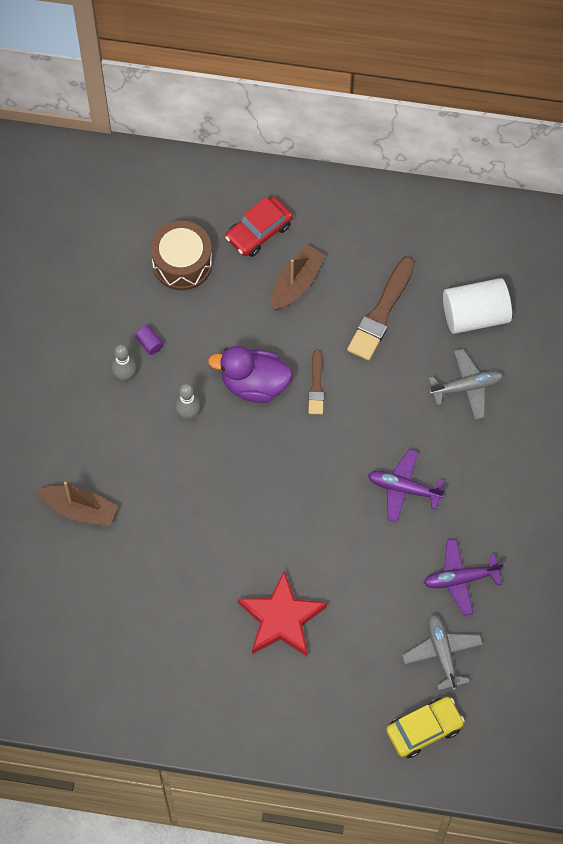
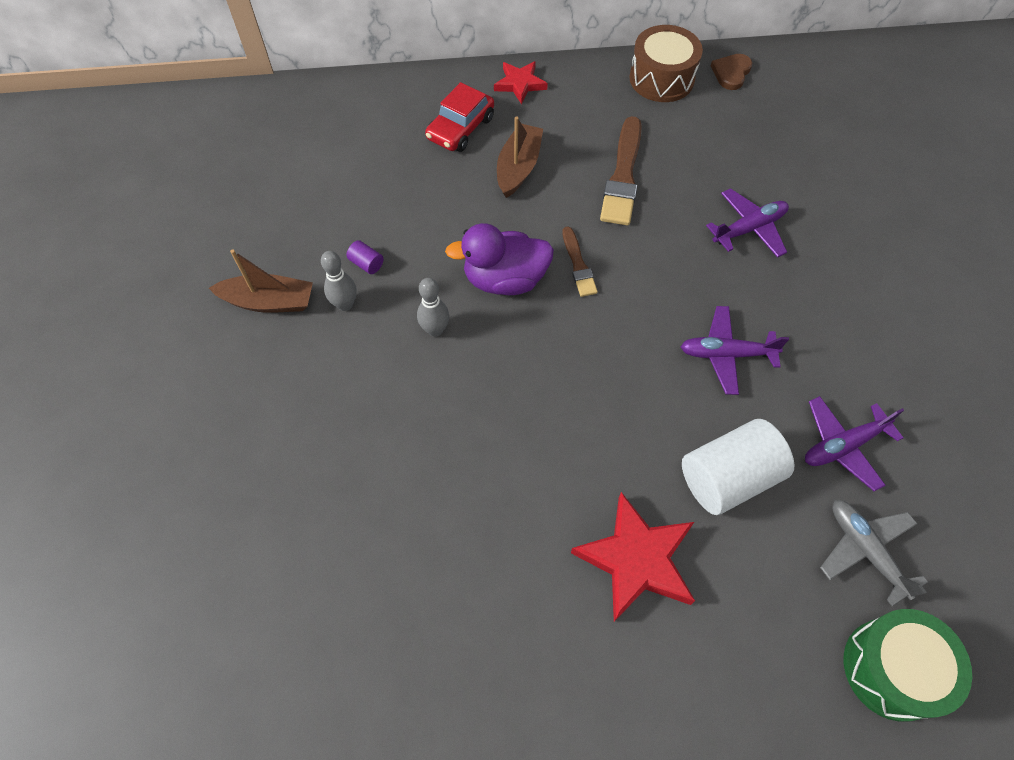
camera: 15 degrees left, 5 degrees down
(80, 509) = (322, 481): brown boat -> brown boat (269, 302)
(182, 263) = (383, 175): brown drum -> brown drum (661, 79)
(324, 197) = (520, 84): none -> red star
(424, 729) = (892, 669): yellow car -> green drum
(466, 387) = (749, 229): grey plane -> purple plane
(475, 315) = (725, 157): white cylinder -> white cylinder (728, 478)
(517, 229) = (731, 73): none -> brown heart

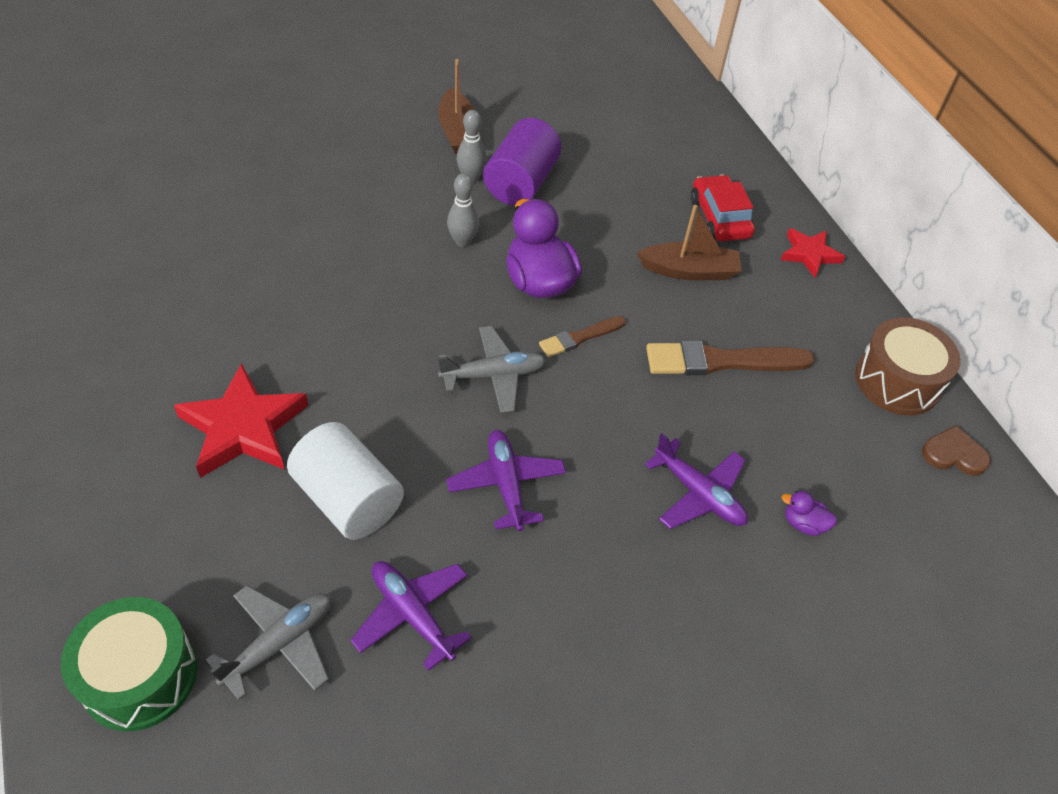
camera: 70 degrees right, 10 degrees down
(366, 264) = (521, 183): purple cylinder -> purple cylinder, size x2.49
(460, 128) = (719, 218): red car -> red car turned 60 degrees clockwise
(609, 339) = (493, 375): none -> grey plane
(781, 175) = (803, 523): none -> purple duck

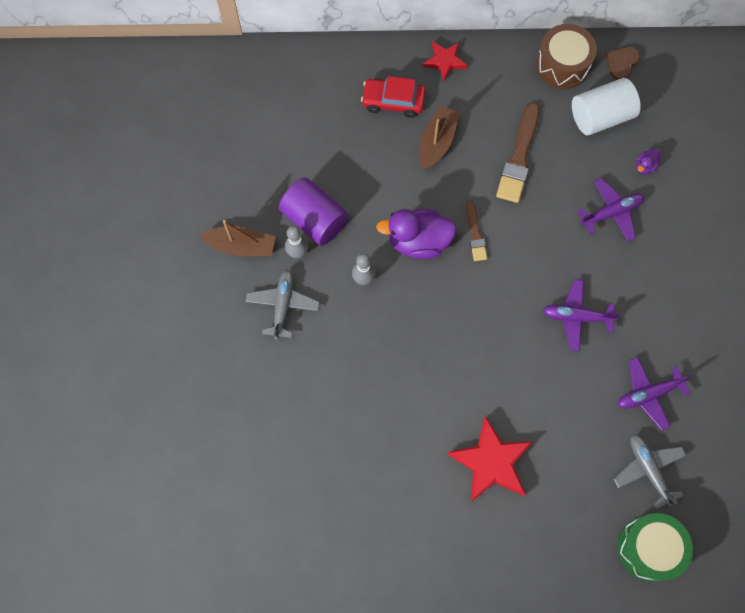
camera: 65 degrees left, 20 degrees up
(348, 499) = (562, 410): white cylinder -> white cylinder (600, 117)
(493, 375) = (491, 297): grey plane -> grey plane (283, 305)

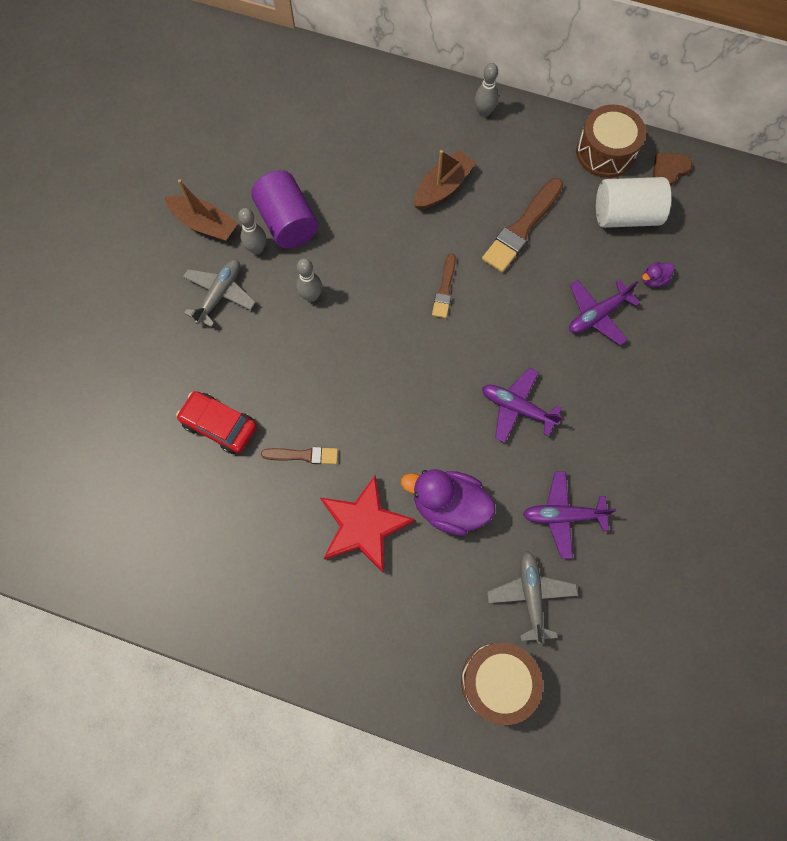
camera: 20 degrees right, 0 degrees up
(393, 101) = (415, 135): red car -> red car (219, 425)
(415, 421) = (303, 455): none -> brown brush
(418, 242) = (382, 277): purple duck -> purple duck (448, 506)
(444, 61) = (484, 112): red star -> grey bowling pin
(611, 213) = (597, 315): purple plane -> purple plane turned 150 degrees clockwise
(649, 548) = (497, 681): green drum -> brown drum

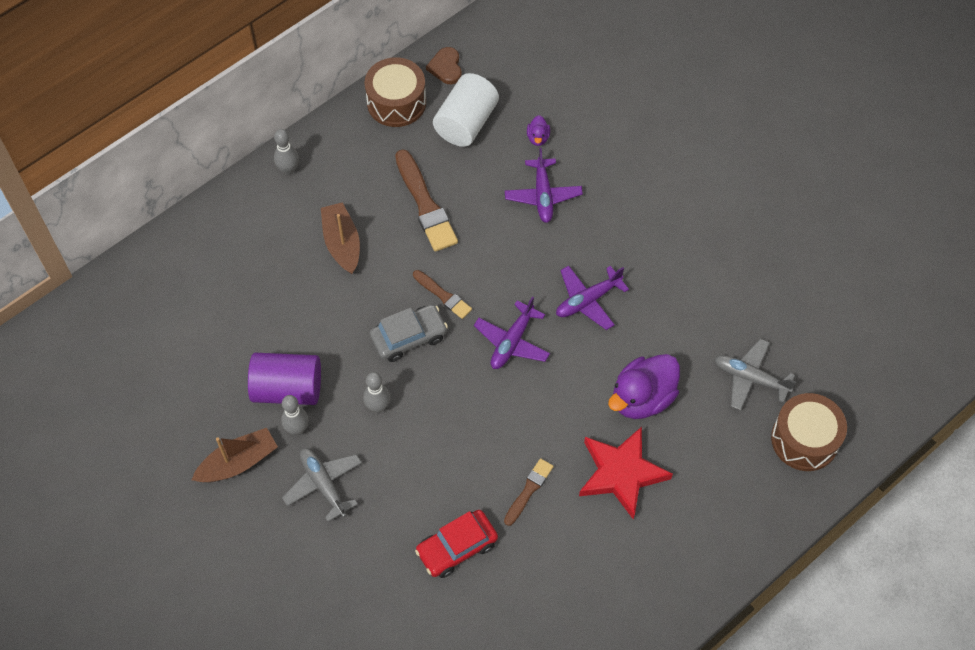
camera: 60 degrees left, 10 degrees down
(389, 284) = (409, 337): none -> grey car
(563, 515) = (699, 318): purple plane -> purple plane (512, 342)

